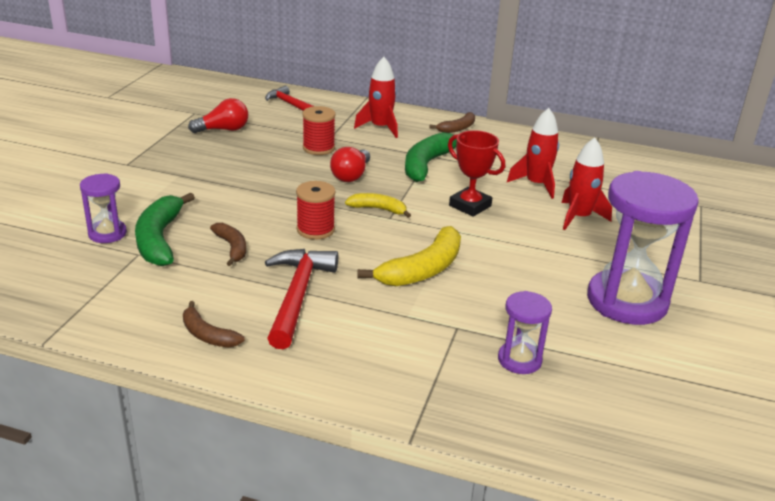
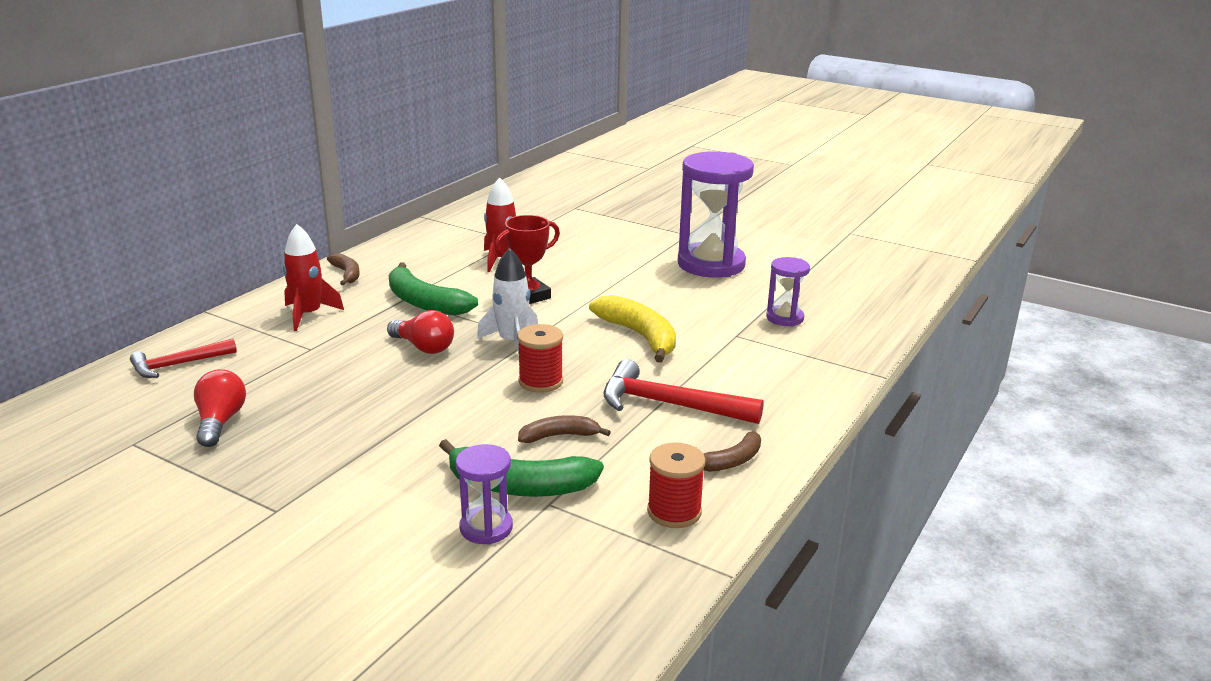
camera: 75 degrees left, 5 degrees down
(318, 148) = (336, 359): red spool -> red spool (674, 512)
(378, 209) = (512, 342): yellow banana -> white rocket
(579, 217) = (573, 255): red rocket -> none

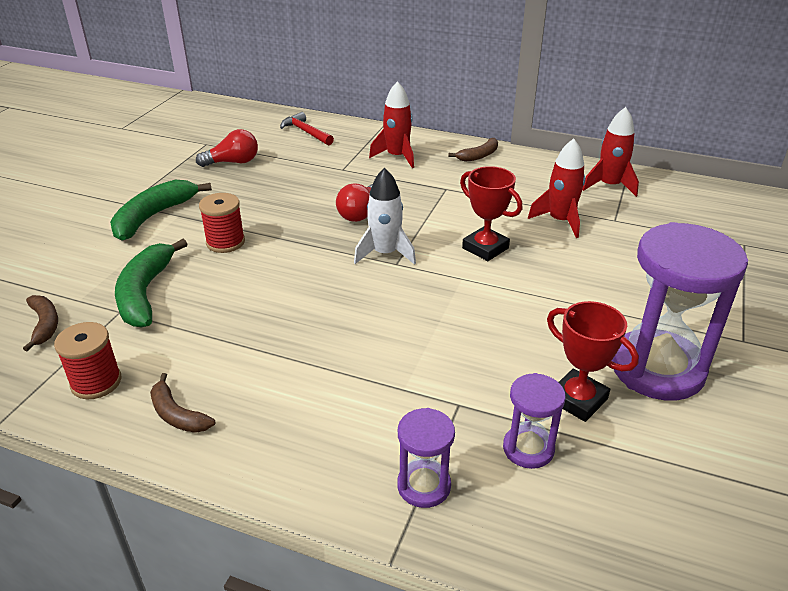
camera: 80 degrees right, 10 degrees up
(424, 302) = (443, 198): green banana -> green banana (153, 216)
(455, 231) = (609, 186): none -> red rocket
(486, 528) = (92, 287): purple hourglass -> purple hourglass (424, 486)
(540, 382) = (314, 280): red spool -> red spool (225, 242)
(559, 436) = (221, 303): brown banana -> brown banana (45, 325)
(640, 336) = (426, 329): yellow banana -> none
(669, 404) = (283, 363): red hammer -> none
(738, 294) = (577, 400): none -> red trophy

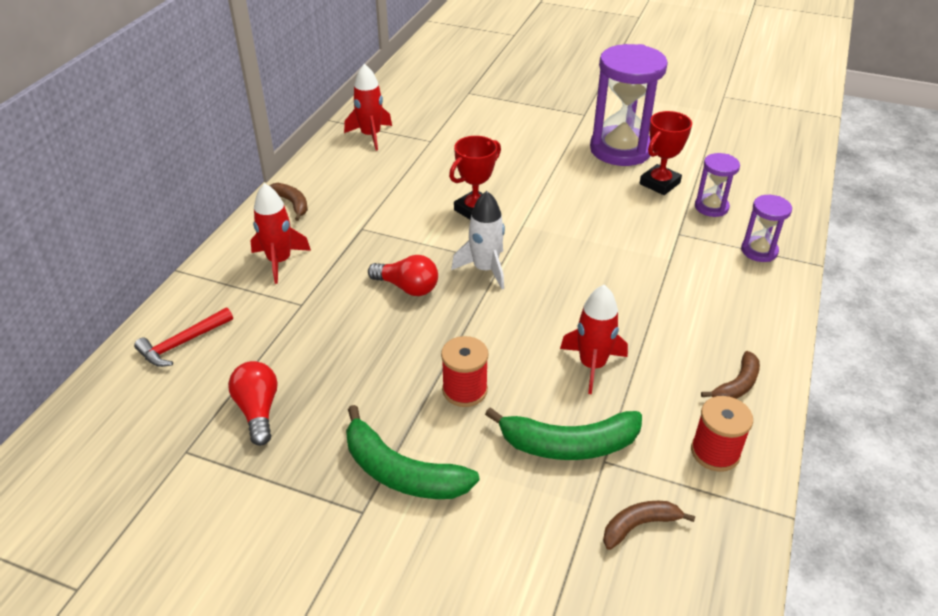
camera: 90 degrees left, 5 degrees up
(560, 221) = (430, 167): red rocket -> red rocket (592, 365)

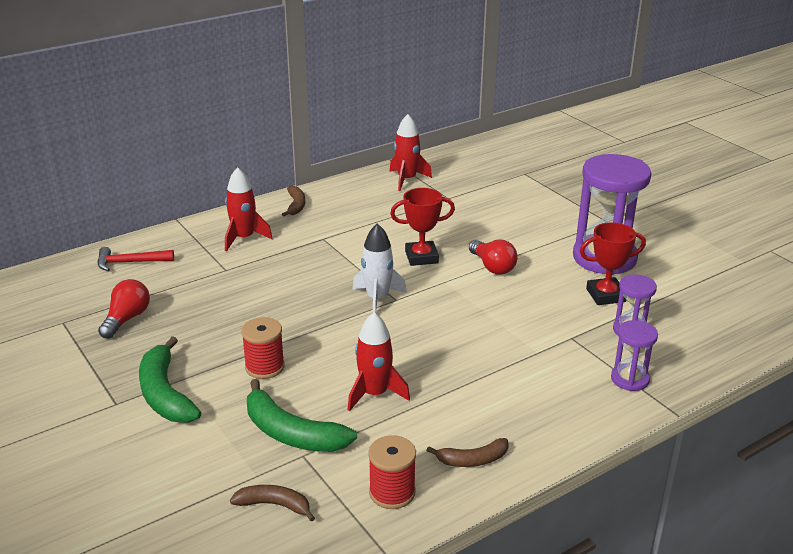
camera: 35 degrees right, 10 degrees down
(407, 287) = (307, 288): red light bulb -> red light bulb (492, 267)

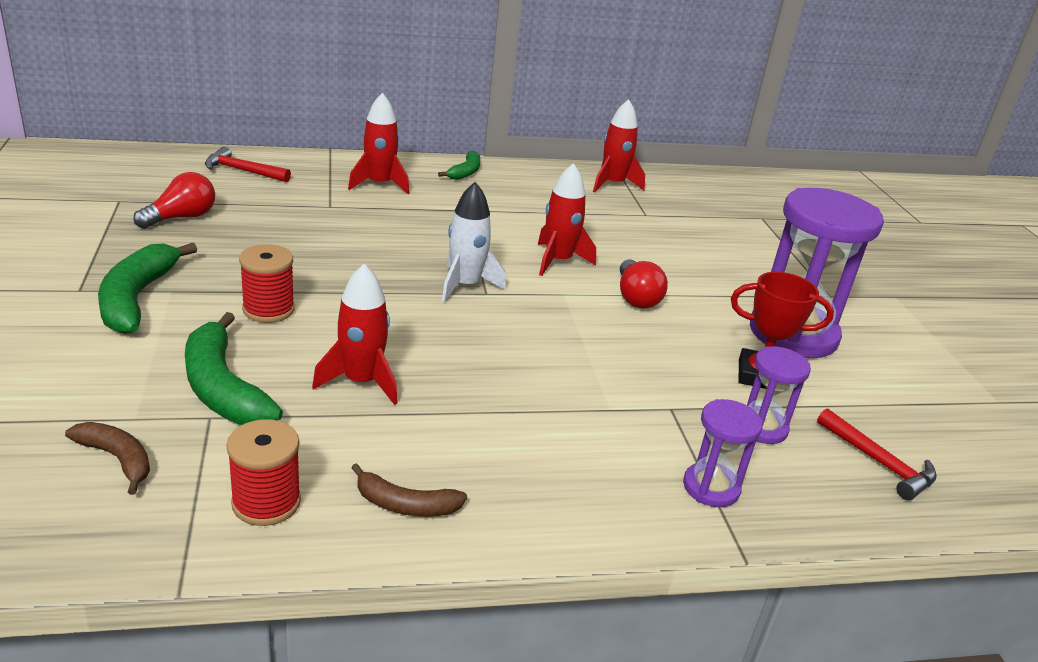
camera: 20 degrees right, 0 degrees up
(296, 205) = (465, 172): brown banana -> green banana
(421, 257) = (558, 261): red trophy -> red rocket
(706, 327) = (879, 463): none -> red hammer

